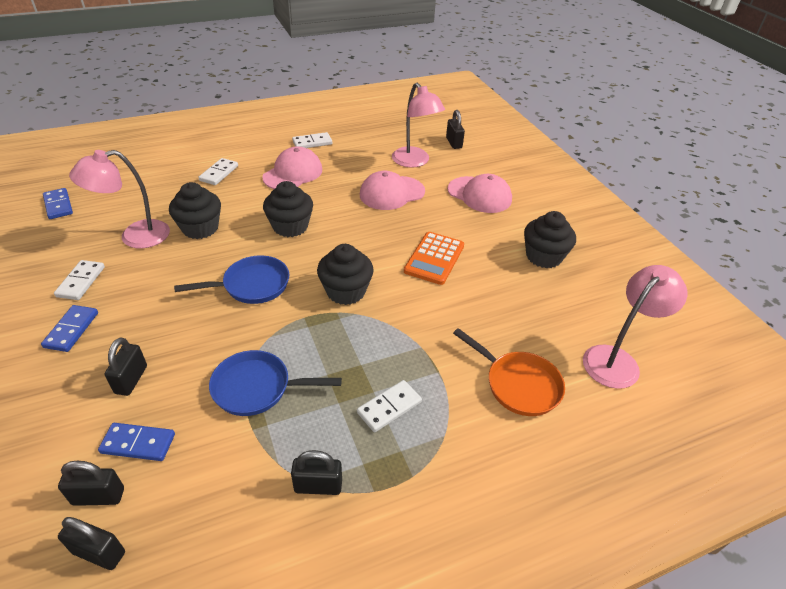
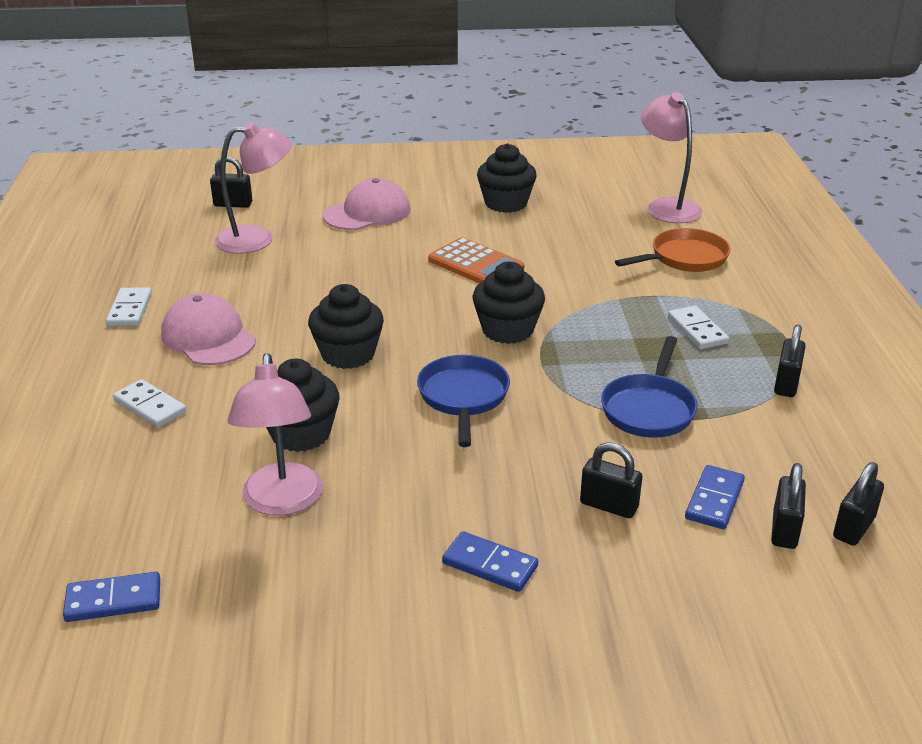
camera: 70 degrees left, 10 degrees down
(81, 282) = (375, 560): white domino -> none
(392, 193) = (321, 268): pink cap -> none

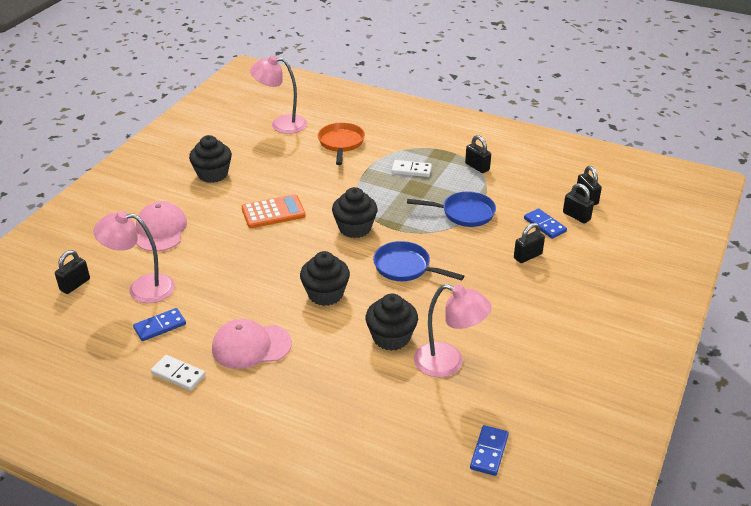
camera: 60 degrees left, 5 degrees up
(150, 406) = (310, 393): white domino -> none
(257, 239) = (142, 288): pink lamp -> pink lamp turned 105 degrees counterclockwise
(490, 565) = (545, 308): blue domino -> blue domino (160, 326)
(649, 409) = (464, 213): blue pan -> blue pan turned 45 degrees counterclockwise

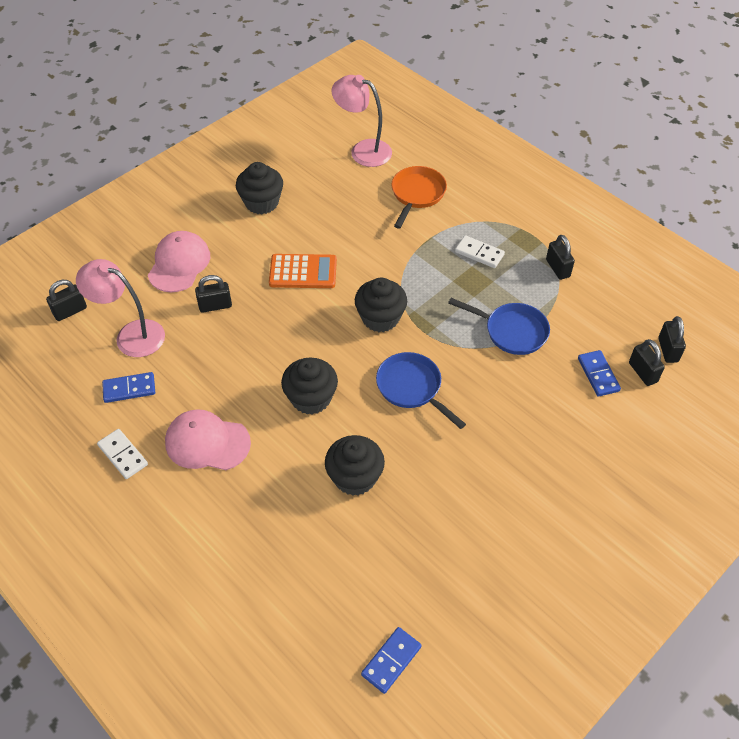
camera: 20 degrees right, 15 degrees up
(448, 363) = (400, 531): pink lamp -> none
(527, 256) = (557, 413): black padlock -> black padlock (215, 306)

